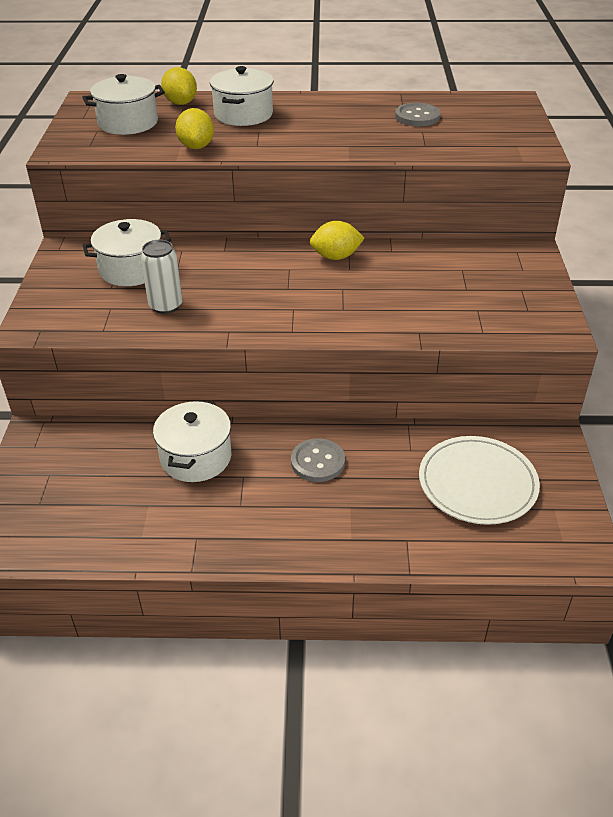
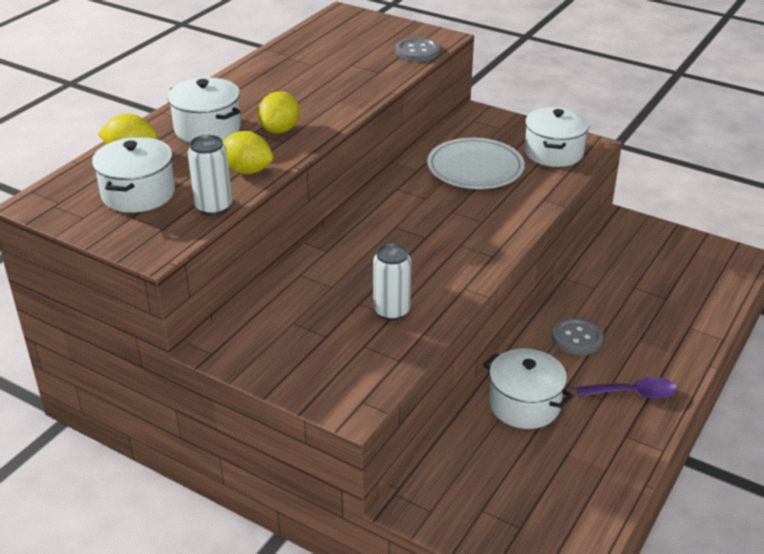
camera: 60 degrees left, 5 degrees down
(131, 269) = (305, 314): white pot -> white pot (553, 152)
(133, 152) = (213, 207): none -> white can
(262, 526) = (633, 394): none -> purple spoon
(336, 257) = (400, 198): yellow lemon -> yellow lemon (280, 130)
(417, 117) = (322, 57): grey button -> grey button (417, 51)
(477, 483) = (650, 272): white plate -> white plate (475, 168)

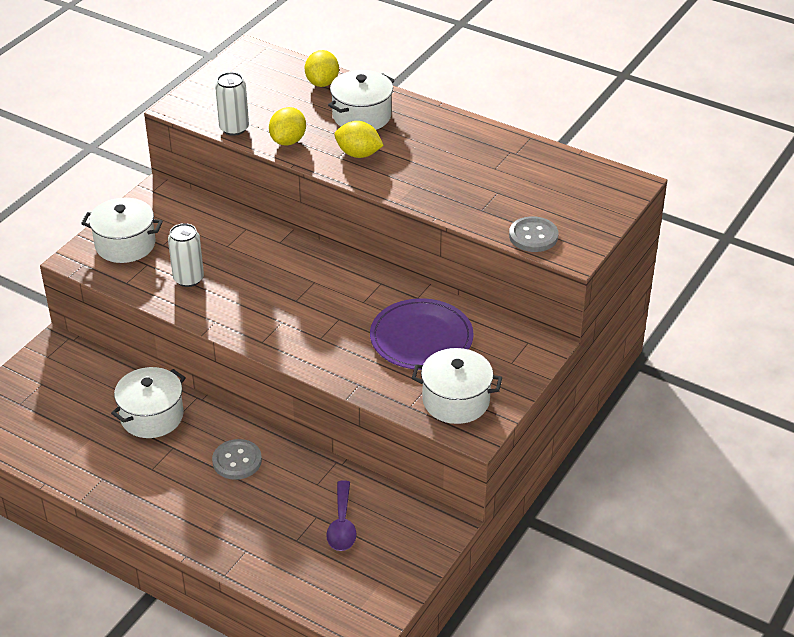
camera: 90 degrees right, 5 degrees up
(138, 194) = (258, 93): white pot -> white pot (125, 244)
(475, 168) = (421, 338): white plate -> purple plate
(633, 394) = (154, 491): purple spoon -> purple spoon (342, 525)

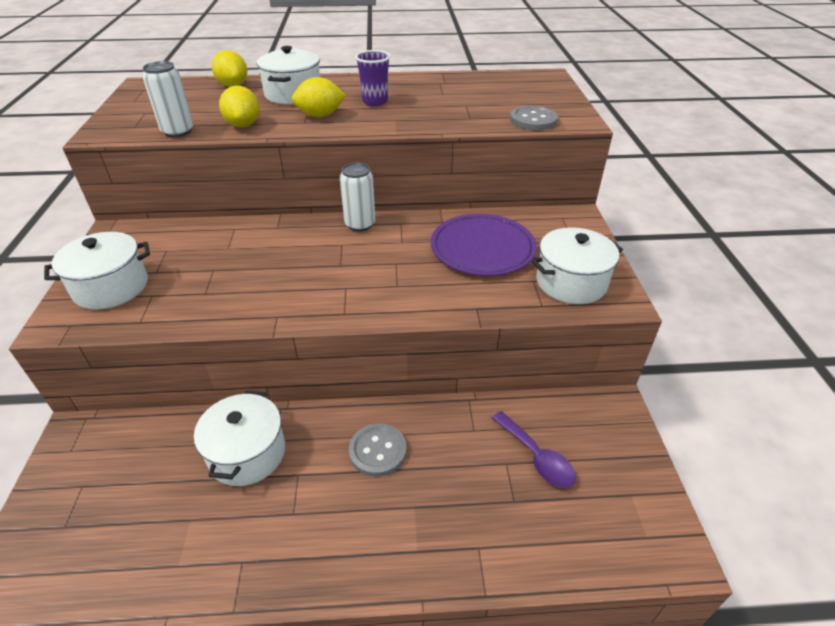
camera: 35 degrees left, 0 degrees up
(188, 279) = (211, 290): white can -> white can (360, 224)
(422, 154) = (375, 101): none -> purple cup

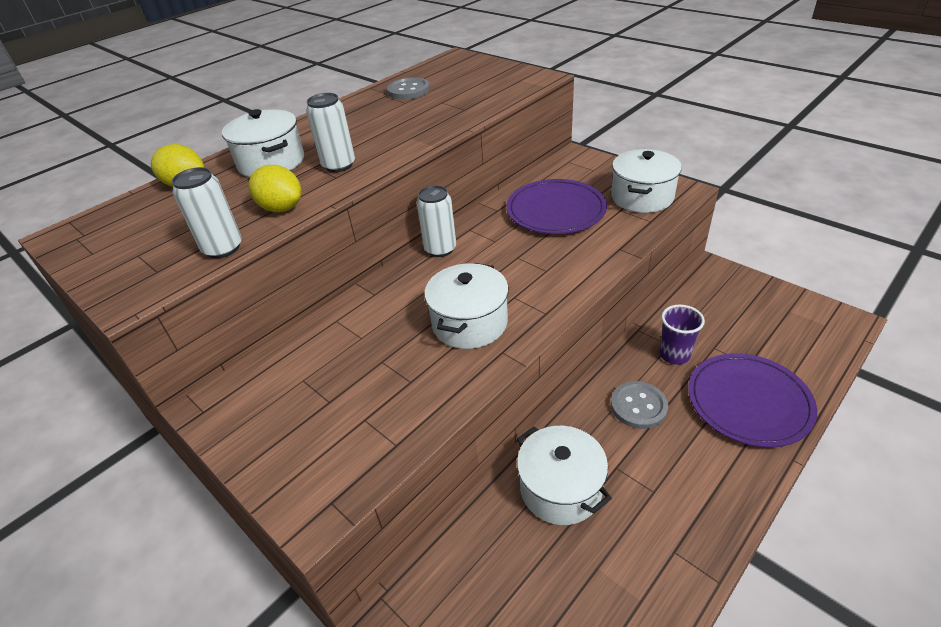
camera: 40 degrees left, 0 degrees up
(111, 287) = (309, 445): white pot -> white pot (469, 323)
(320, 115) = (339, 165): yellow lemon -> white can
(375, 101) = (362, 133): purple cup -> purple cup (674, 355)
(462, 526) = (748, 402): none -> purple plate
(533, 120) = (511, 90): grey button -> grey button (408, 90)
(537, 457) = (722, 330): purple spoon -> none

